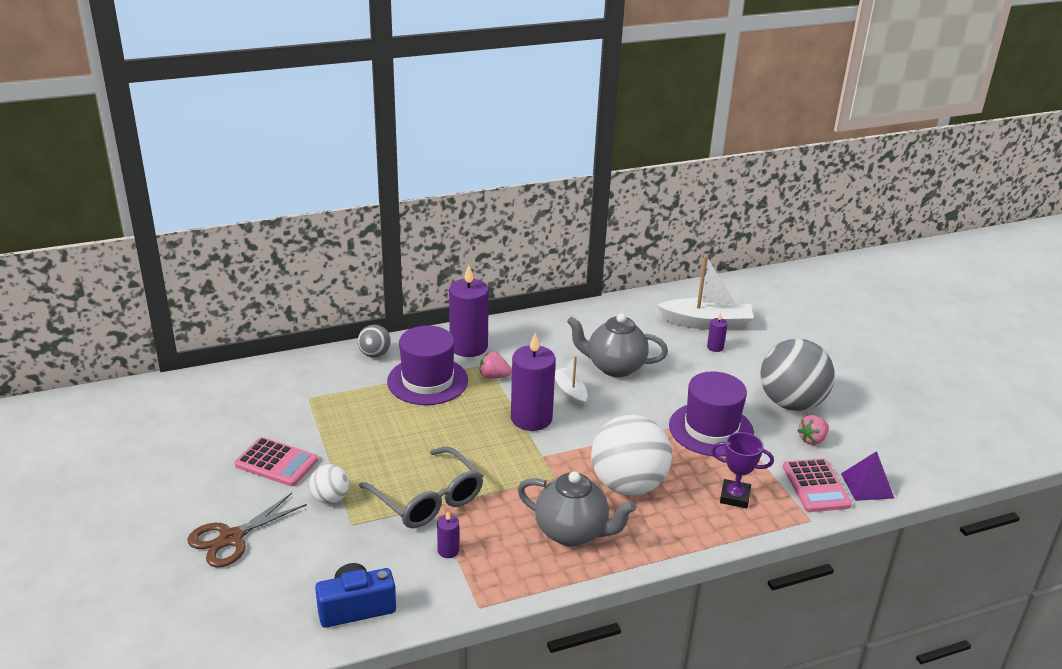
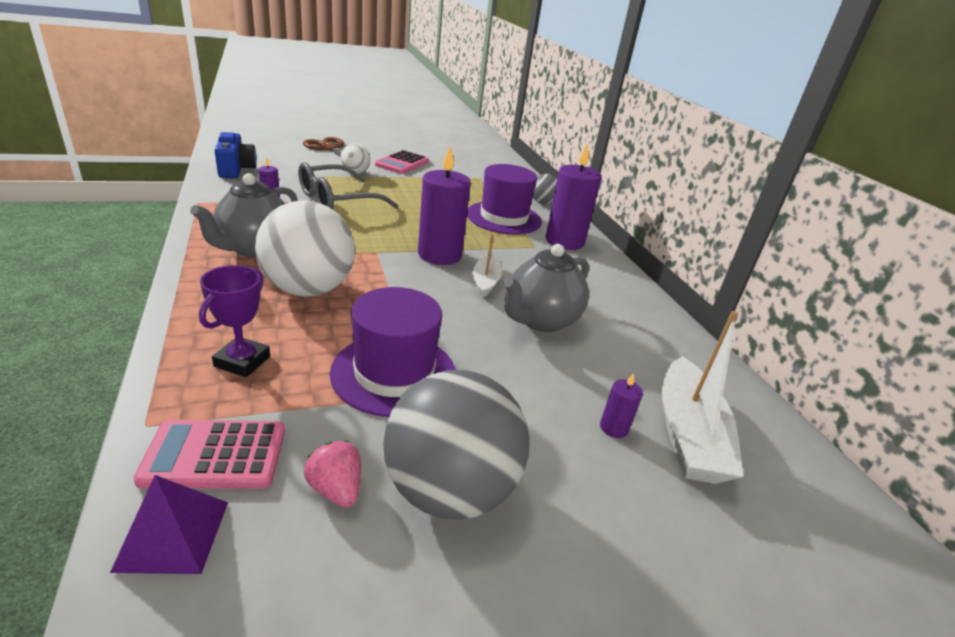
camera: 90 degrees right, 0 degrees up
(494, 376) = (513, 246): pink strawberry -> none
(569, 392) = (485, 282): white boat -> white boat turned 60 degrees counterclockwise
(614, 367) = (540, 320): grey teapot -> grey teapot turned 150 degrees counterclockwise

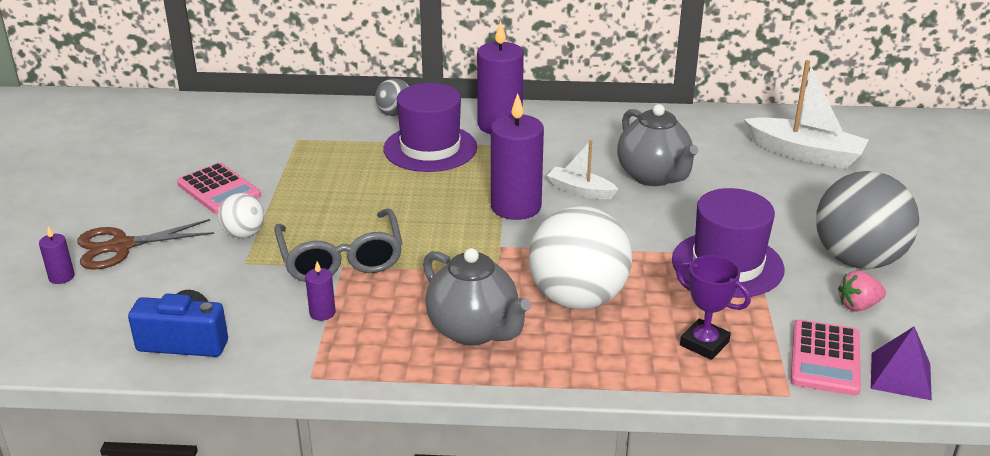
camera: 65 degrees left, 0 degrees up
(613, 428) = (797, 180): purple candle -> purple candle (61, 277)

